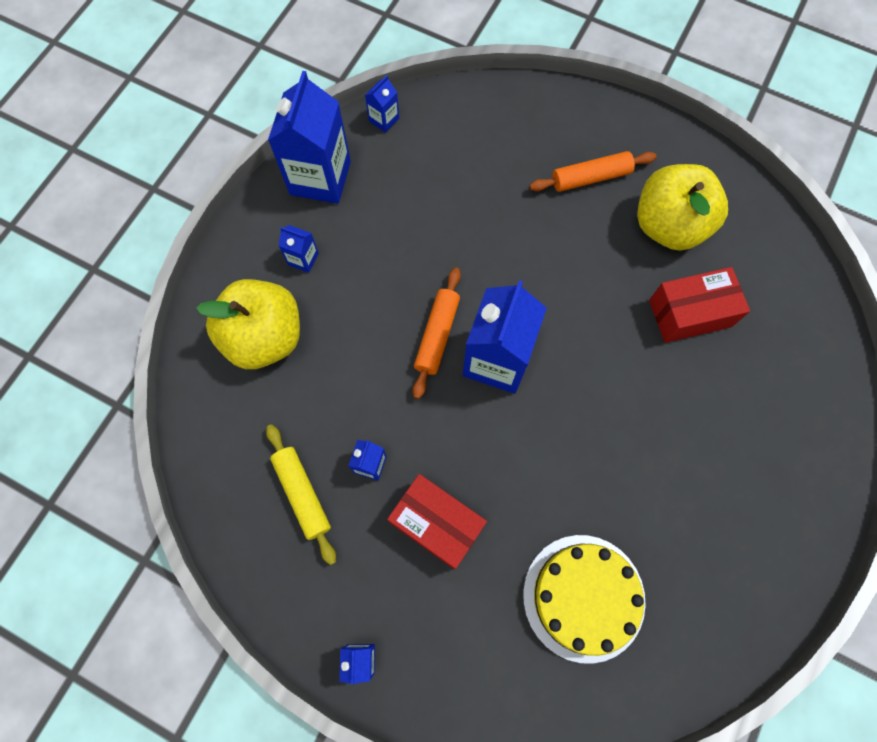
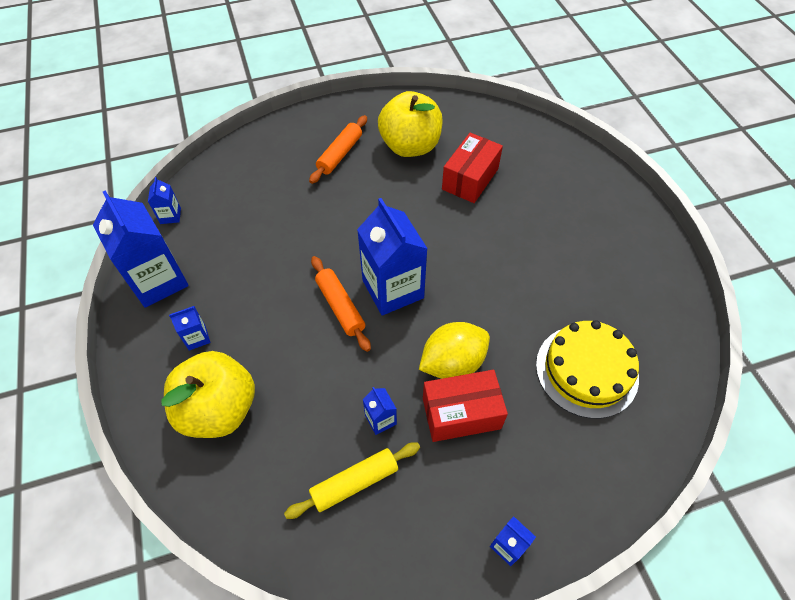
camera: 45 degrees left, 15 degrees down
(302, 494) = (355, 482): yellow rolling pin -> yellow rolling pin turned 45 degrees counterclockwise
(476, 475) = (452, 363): none -> yellow lemon

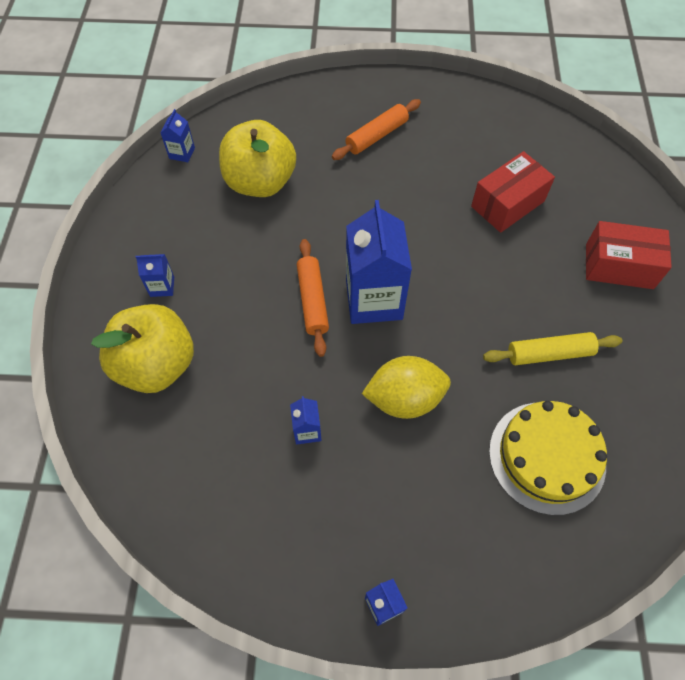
camera: 20 degrees right, 5 degrees up
(158, 281) = (147, 217): blue carton -> none
(355, 482) = (257, 484): yellow rolling pin -> yellow rolling pin (549, 353)
(410, 146) = (456, 148): yellow apple -> yellow apple (260, 182)
(461, 413) = (391, 454): red box -> red box (619, 266)

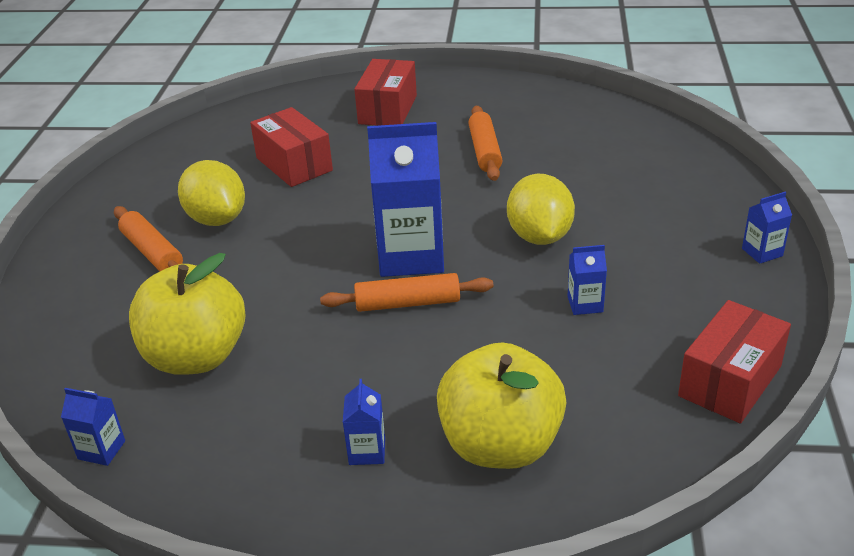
camera: 85 degrees left, 25 degrees down
(204, 536) = (730, 381): none -> red box
(421, 165) = (217, 219): none -> yellow lemon
(547, 457) = (594, 159): yellow cake -> none
(549, 353) = (485, 151): yellow rolling pin -> orange rolling pin

